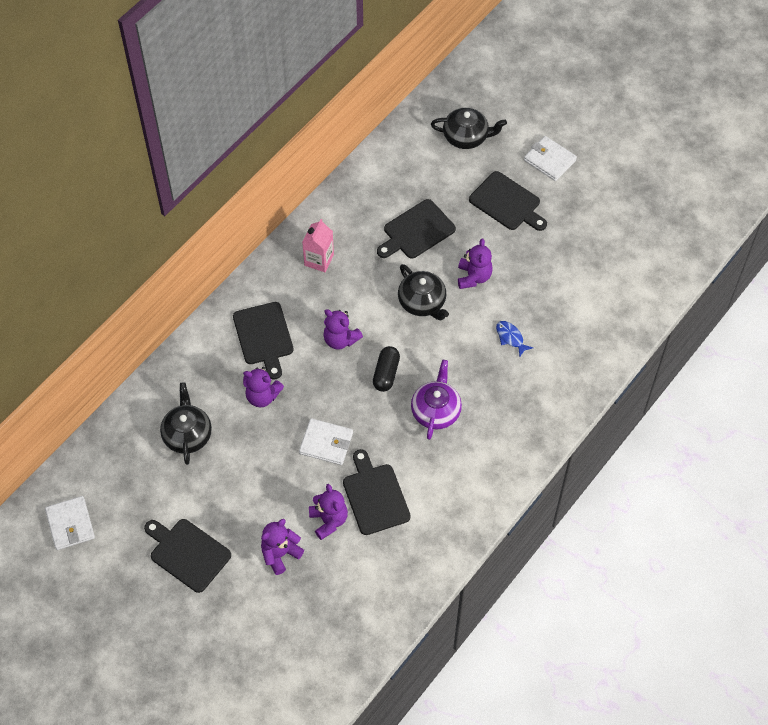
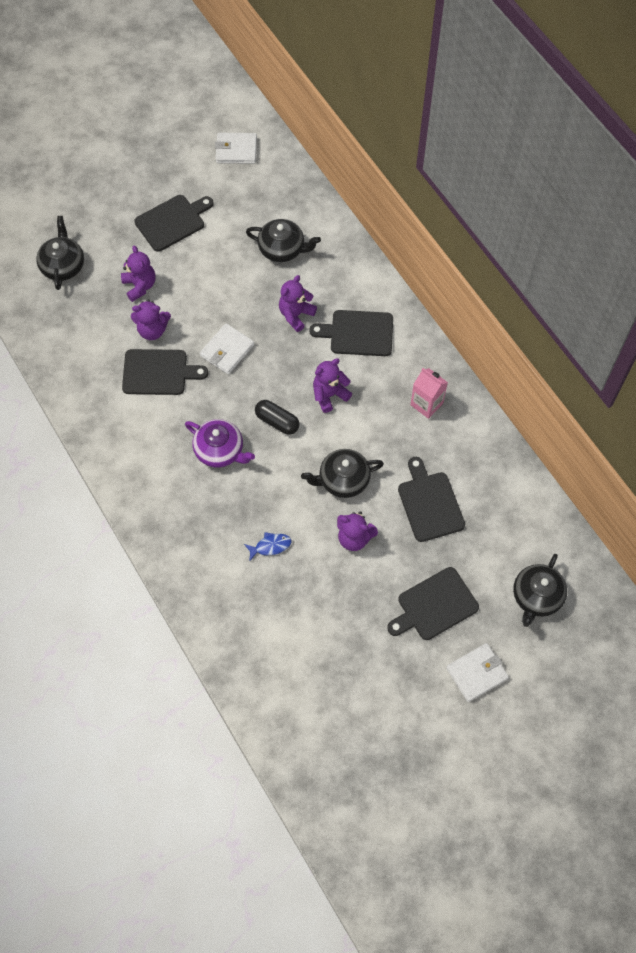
camera: 110 degrees right, 5 degrees up
(282, 643) = (63, 265): none -> black teapot

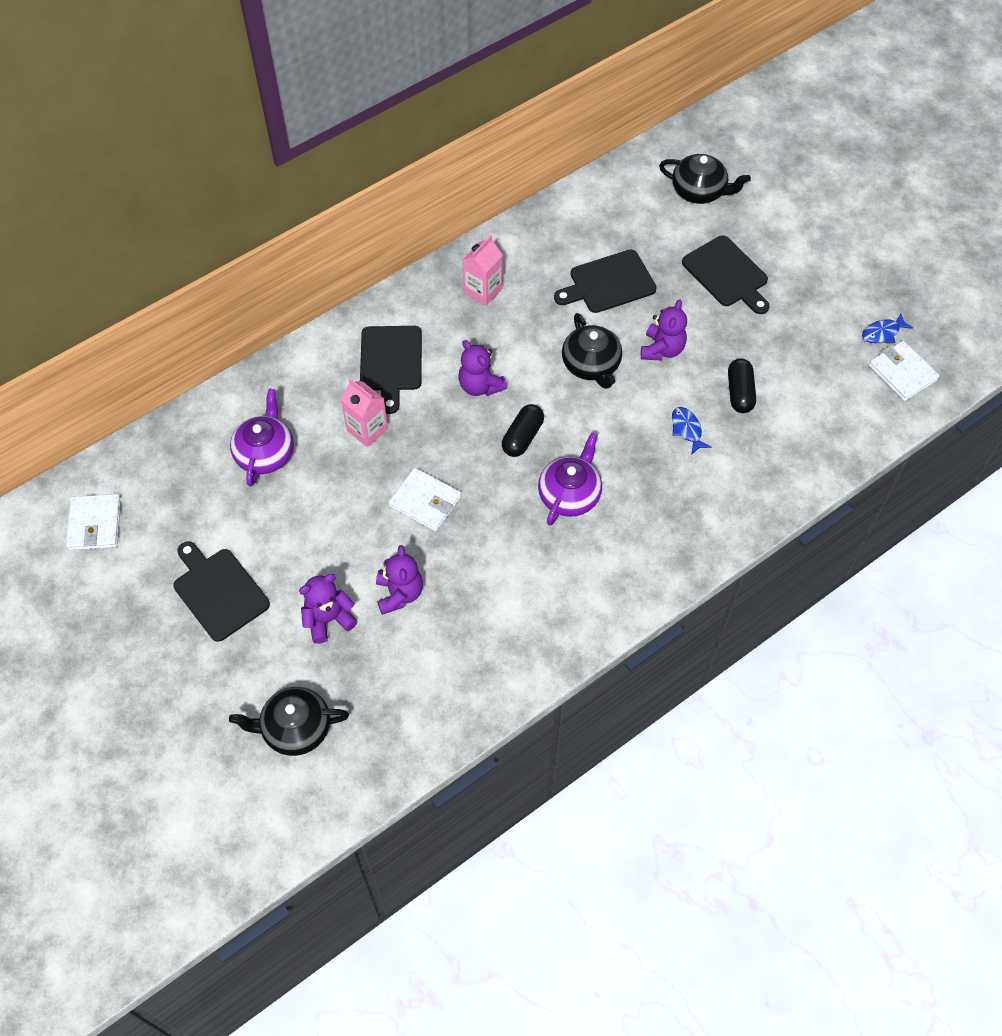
camera: 95 degrees left, 5 degrees down
(158, 372) = (464, 578): black cutting board -> none
(282, 249) = (265, 453): black teapot -> purple teapot
(296, 315) = (367, 430): purple teddy bear -> pink carton
(303, 595) = (739, 392): none -> black capsule
(358, 734) = (882, 333): none -> blue fish
(476, 673) = (792, 237): white wallet -> white wallet (902, 373)

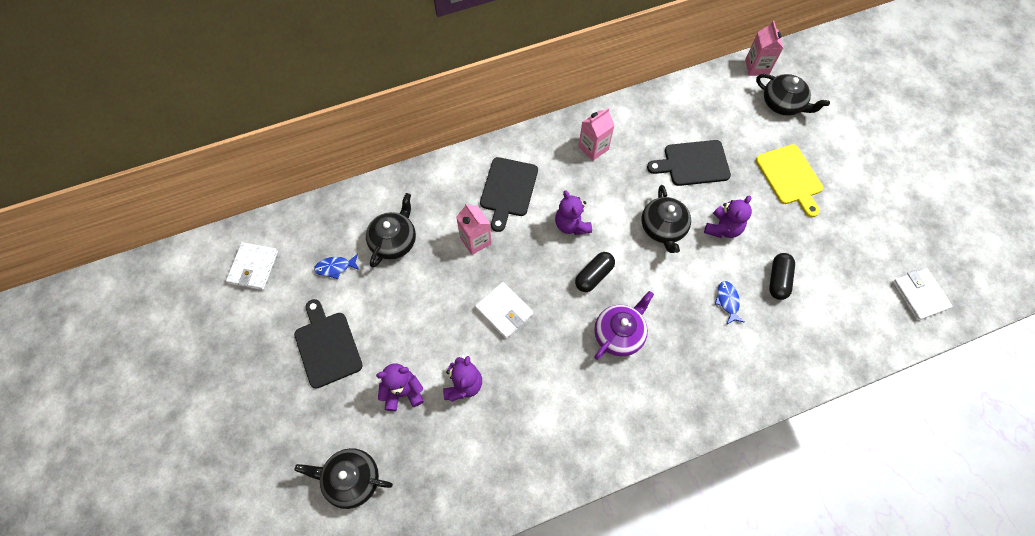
camera: 15 degrees right, 5 degrees up
(265, 453) = (394, 241): purple teapot -> black teapot
(658, 154) = (757, 67): none -> pink carton
(727, 274) = (790, 177): black cutting board -> yellow cutting board
(882, 333) = (909, 256): blue fish -> blue fish (335, 267)

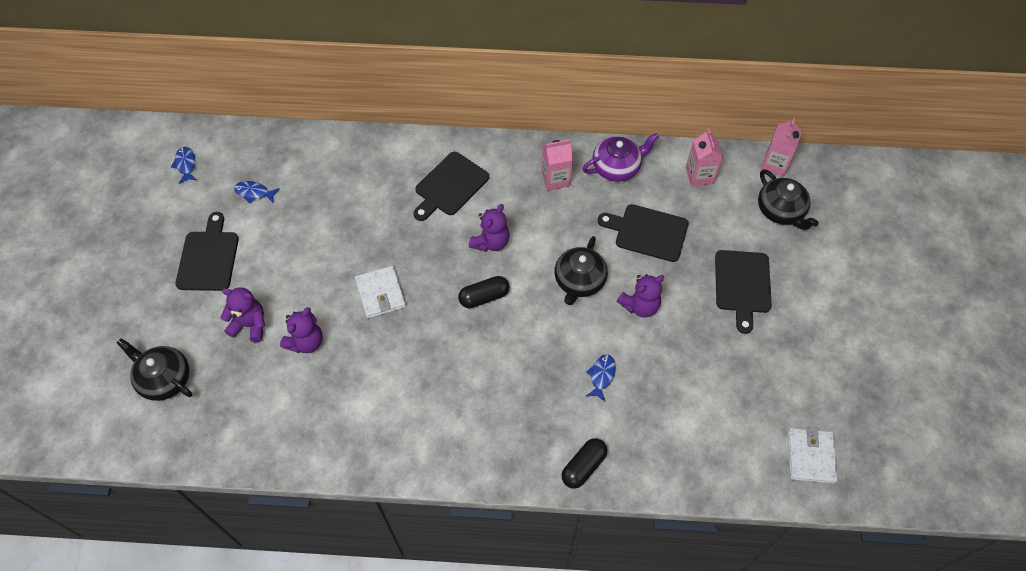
camera: 25 degrees right, 5 degrees down
(253, 267) = (186, 164): white wallet -> blue fish
(394, 241) = (318, 190): black teapot -> none
(475, 240) = (392, 220): pink carton -> pink carton (699, 175)
(571, 225) = (491, 242): purple teddy bear -> purple teddy bear turned 150 degrees counterclockwise
(619, 334) = (476, 360): purple teapot -> purple teapot (617, 167)
(778, 280) = (667, 378): black capsule -> black capsule (583, 466)
(790, 177) = (742, 285): yellow cutting board -> black cutting board

